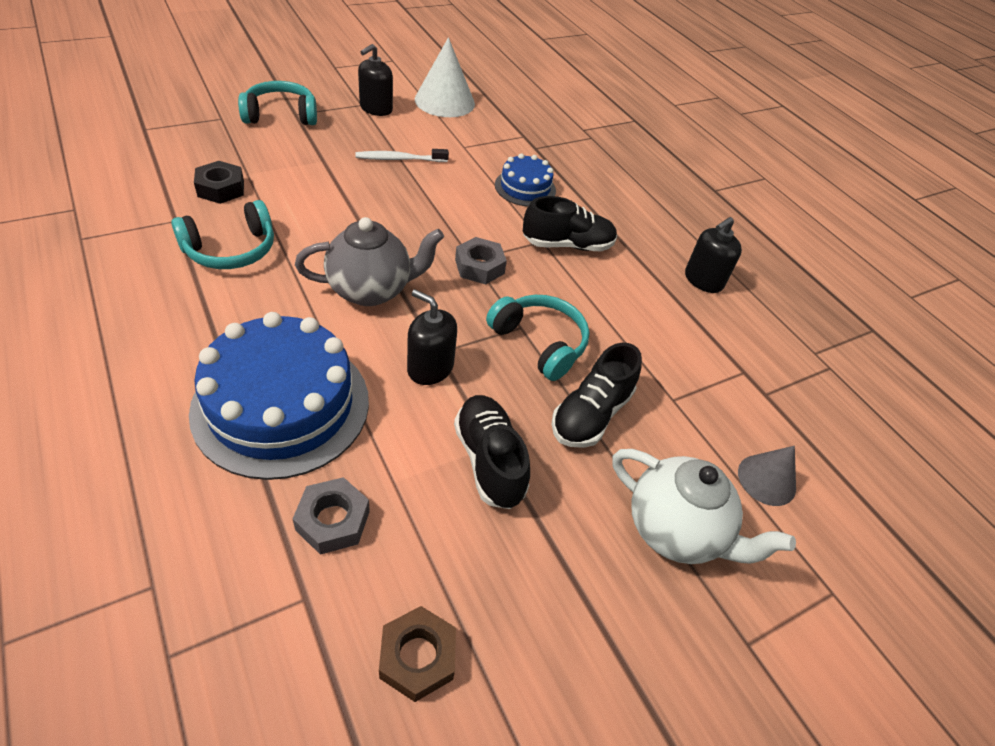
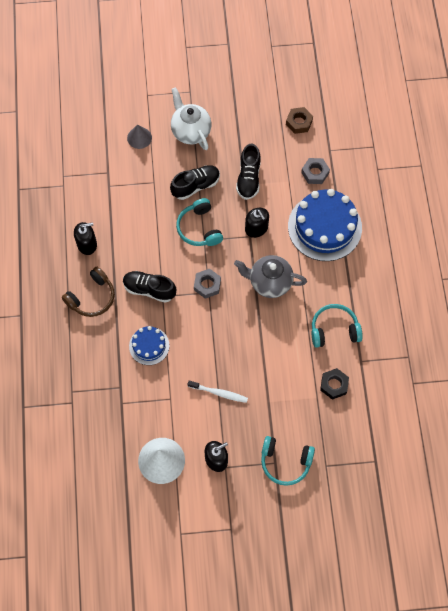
camera: 150 degrees left, 20 degrees up
(642, 222) = (92, 297): none -> brown headphones

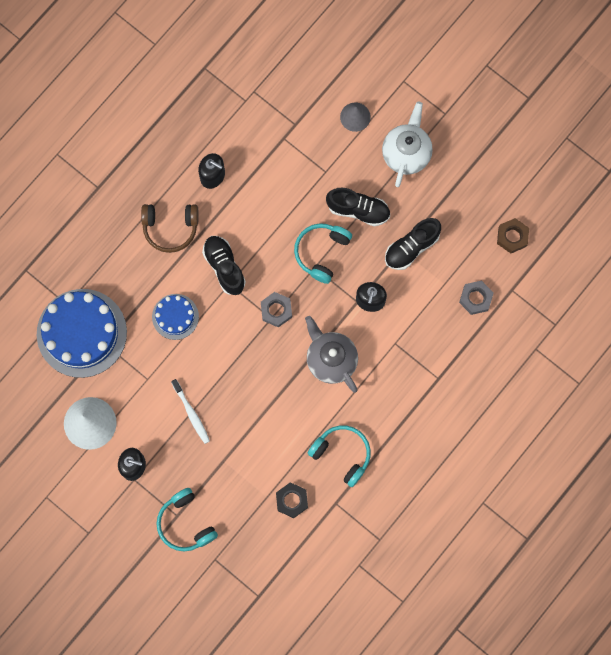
camera: 45 degrees right, 10 degrees up
(324, 227) = (431, 356): blue cake -> blue cake (81, 333)

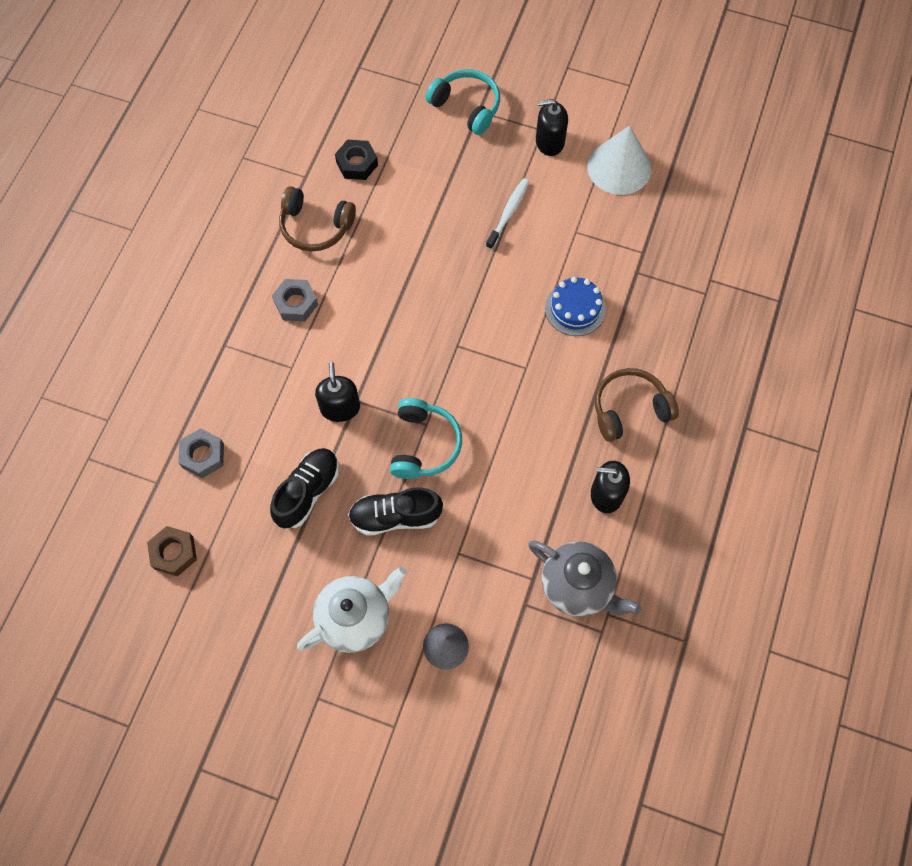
camera: 160 degrees right, 10 degrees down
(81, 333) = (676, 255): blue cake -> none
(191, 413) = (508, 213): white toothbrush -> white toothbrush turned 75 degrees clockwise
(224, 267) = (540, 385): black shoe -> none
(276, 310) = (454, 356): grey nut -> grey nut (296, 303)
(331, 360) = (365, 322): grey teapot -> grey teapot (577, 586)
(342, 454) = (315, 226): turquoise headphones -> brown headphones
(406, 153) = (355, 618): white teapot -> white teapot turned 120 degrees counterclockwise

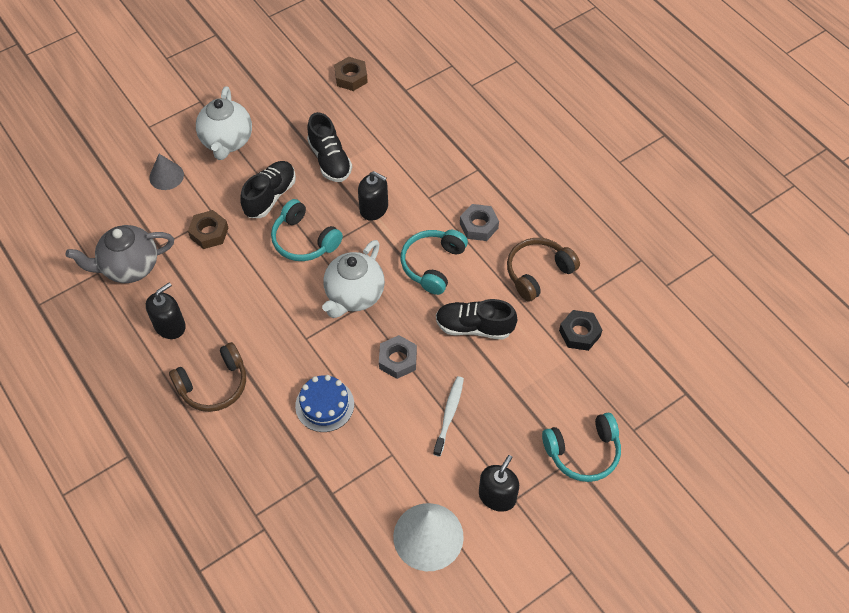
camera: 125 degrees right, 10 degrees down
(203, 455) = (404, 120): grey nut -> grey nut (398, 360)
(369, 315) = (432, 264): none -> turquoise headphones
(410, 243) = (474, 327): none -> black shoe
(452, 358) = (354, 295): none -> white teapot
(482, 542) = (209, 233): none -> brown nut
(508, 213) = (449, 414): white toothbrush -> white toothbrush turned 135 degrees counterclockwise
(629, 409) = (214, 385): brown headphones -> brown headphones turned 45 degrees clockwise

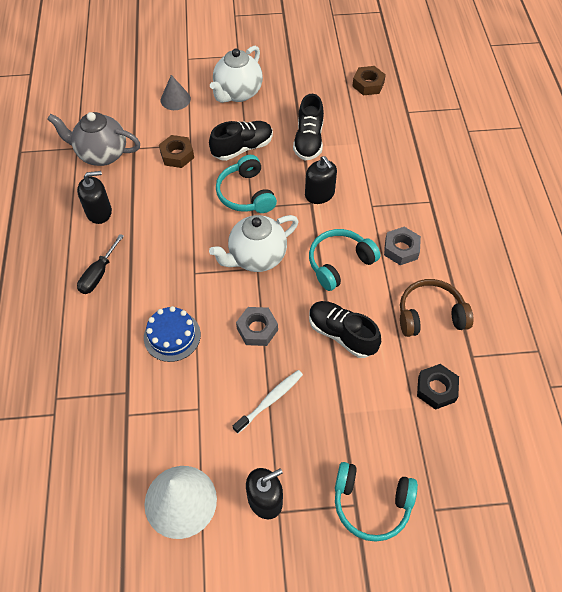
camera: 30 degrees right, 0 degrees up
(214, 385) = (98, 274): brown headphones -> black screwdriver

